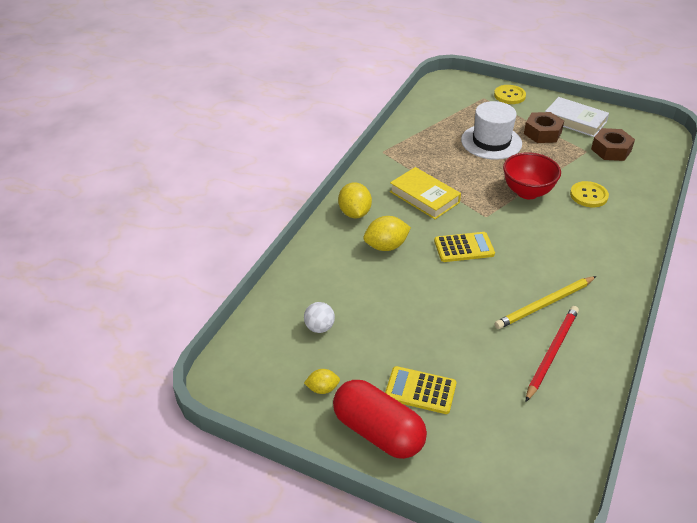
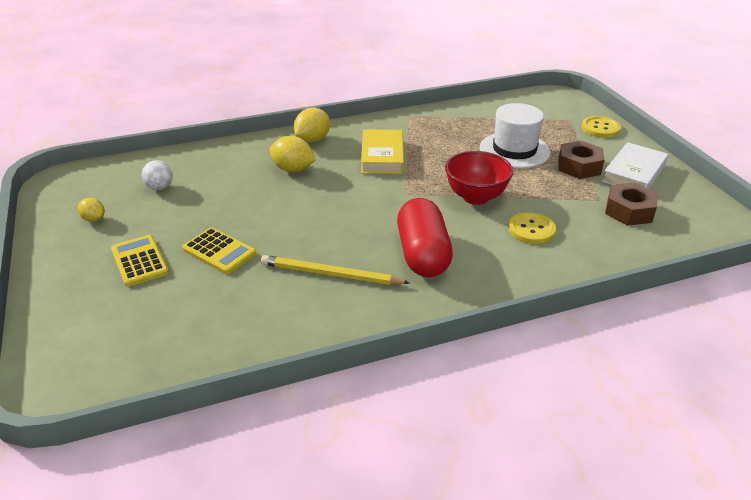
camera: 45 degrees right, 5 degrees down
(378, 432) = (71, 263): red capsule -> red capsule (423, 254)
(464, 248) = (346, 202): yellow calculator -> yellow calculator (219, 251)
(552, 352) = (269, 307): red pencil -> none
(574, 121) = (633, 173): white book -> white book turned 45 degrees clockwise

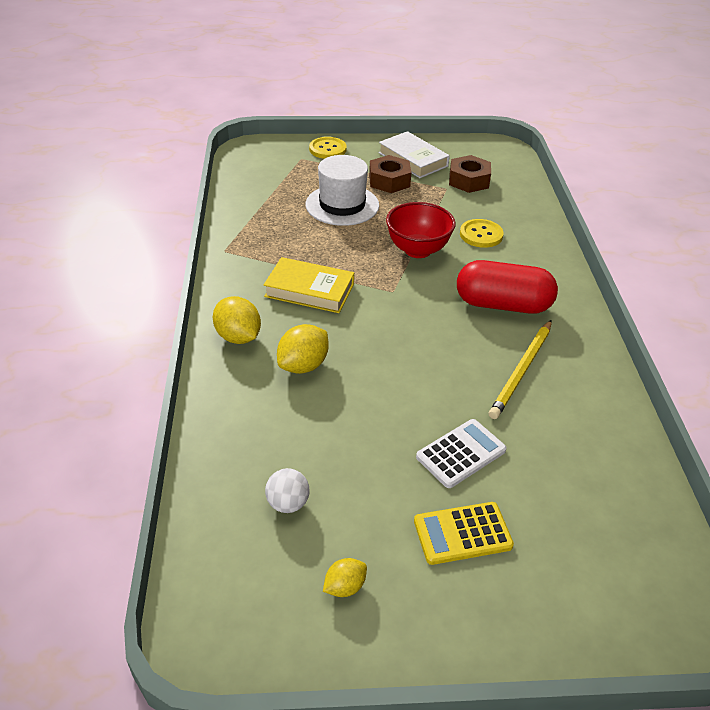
camera: 75 degrees left, 5 degrees up
(219, 251) = (461, 454): yellow calculator -> white calculator

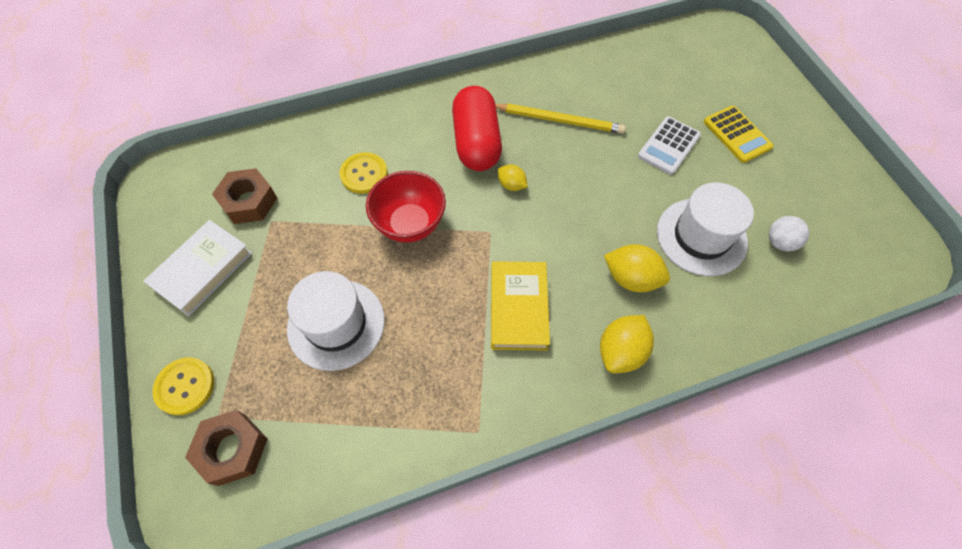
camera: 105 degrees left, 20 degrees up
(326, 435) = (701, 236): none -> white hat
(345, 587) = (818, 189): yellow lemon -> yellow lemon (511, 185)
(389, 181) = (264, 285): brown nut -> brown nut (232, 449)
(461, 454) = (668, 146): white calculator -> white calculator turned 90 degrees counterclockwise

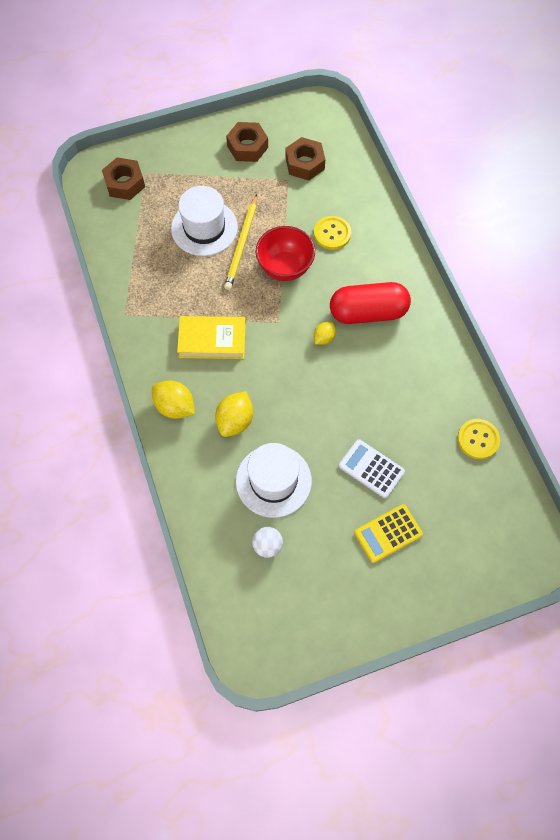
camera: 90 degrees right, 5 degrees up
(185, 386) = (165, 153): yellow button -> yellow button (478, 439)
(203, 270) = (247, 147): white book -> brown nut
(559, 120) = (396, 378): yellow pencil -> yellow pencil (242, 244)

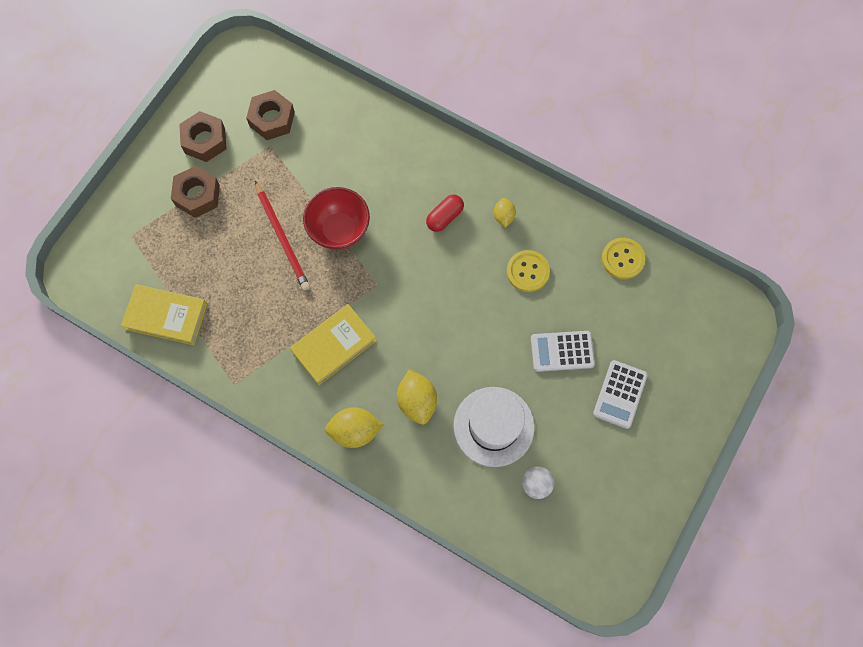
camera: 40 degrees left, 5 degrees up
(121, 239) = (166, 316): none -> yellow book
(125, 183) = (119, 260): brown nut -> brown nut (197, 195)
(204, 228) = (234, 248): white hat -> none
(242, 244) = (282, 238): yellow pencil -> red pencil
(324, 338) = (428, 269): yellow lemon -> yellow lemon (503, 216)
(332, 233) = (353, 168): yellow button -> yellow button (527, 271)
(368, 312) = (444, 217): red capsule -> red capsule, size x0.52
(388, 533) = (619, 394): yellow calculator -> white calculator

